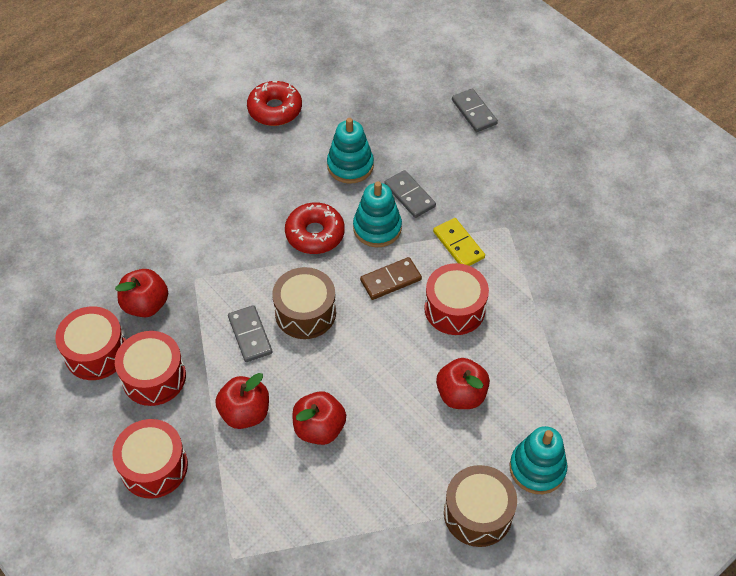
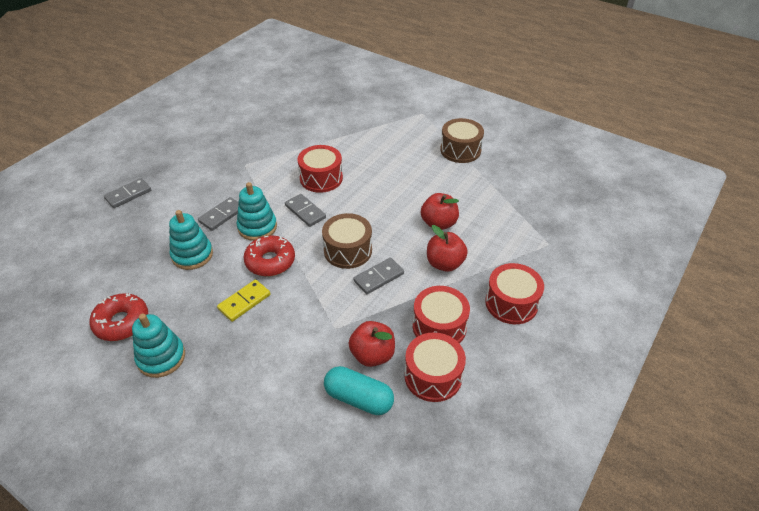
camera: 105 degrees left, 10 degrees down
(102, 282) = (359, 398): none -> turquoise capsule
(390, 280) = (305, 212): brown domino -> grey domino
(458, 245) = (265, 184): yellow domino -> yellow domino (244, 302)
(461, 394) = (386, 166): red apple -> none
(537, 468) = (421, 133): turquoise stacking toy -> turquoise stacking toy (161, 357)

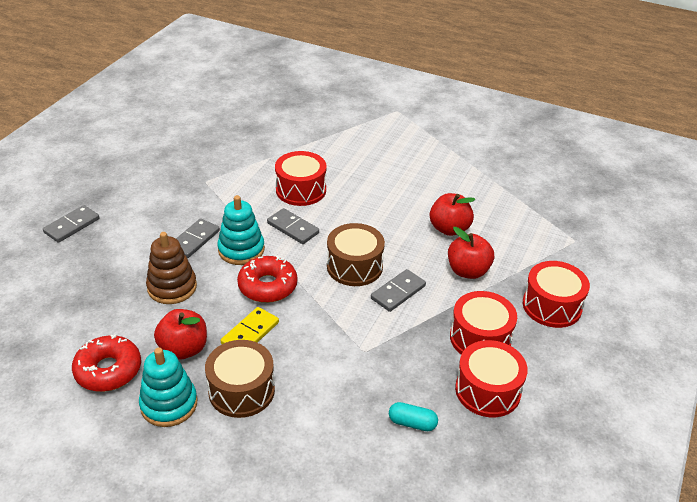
camera: 10 degrees left, 5 degrees down
(192, 255) = (172, 287): turquoise stacking toy -> brown stacking toy
(359, 398) = (412, 423): turquoise capsule -> turquoise capsule, size x0.59
(372, 355) = (414, 375): red apple -> red apple (184, 349)
(460, 150) = (451, 148): brown drum -> brown drum (241, 390)

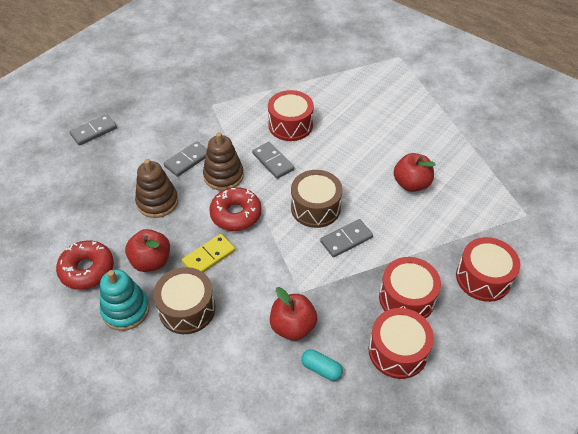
camera: 15 degrees right, 10 degrees up
(241, 250) = (223, 176): turquoise stacking toy -> brown stacking toy
(468, 271) = (415, 229): red apple -> red apple (293, 326)

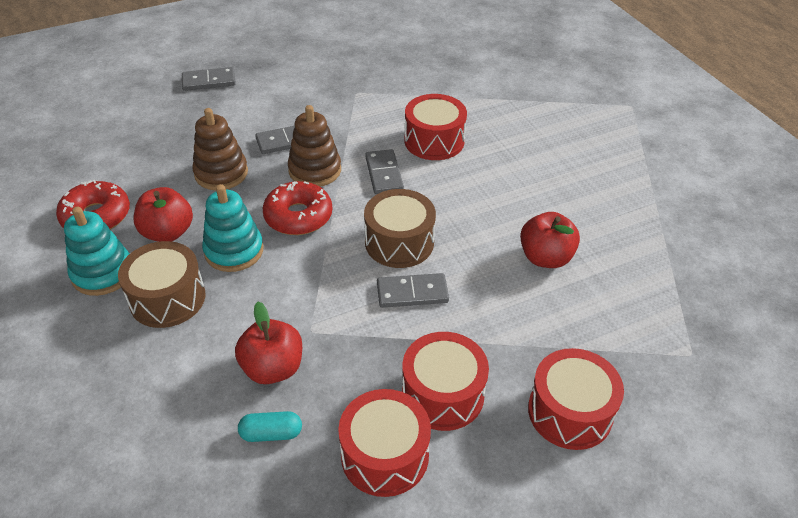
camera: 25 degrees right, 5 degrees down
(209, 256) = (234, 251): yellow domino -> turquoise stacking toy
(321, 369) = (271, 433): turquoise capsule -> turquoise capsule turned 60 degrees counterclockwise

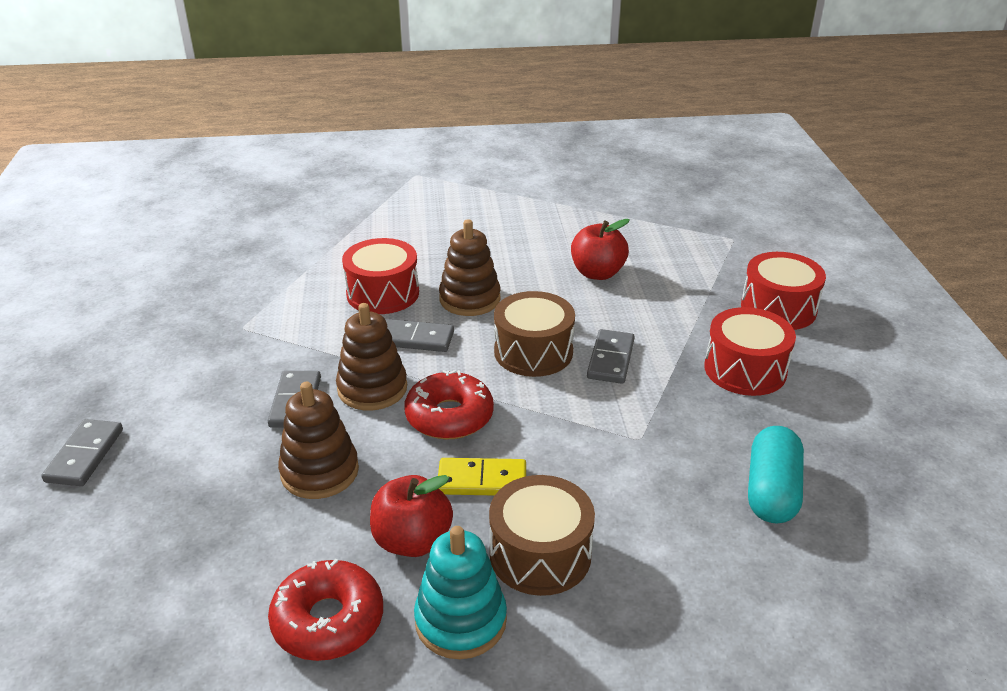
camera: 70 degrees left, 10 degrees down
(234, 251) = (482, 480): turquoise stacking toy -> yellow domino
(271, 433) = (771, 491): turquoise capsule -> turquoise capsule, size x1.69
(273, 368) = (683, 476): red apple -> none
(384, 455) = (808, 419): red drum -> none
(454, 188) = (470, 299): none -> brown stacking toy

